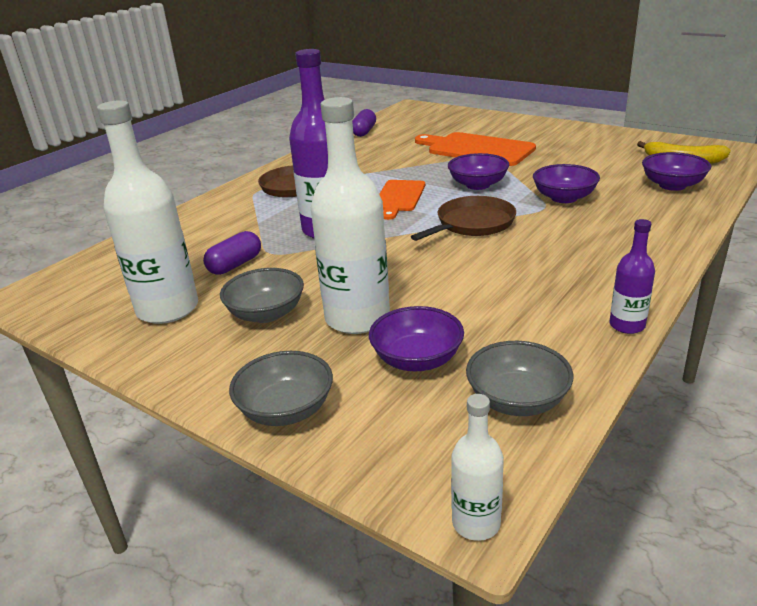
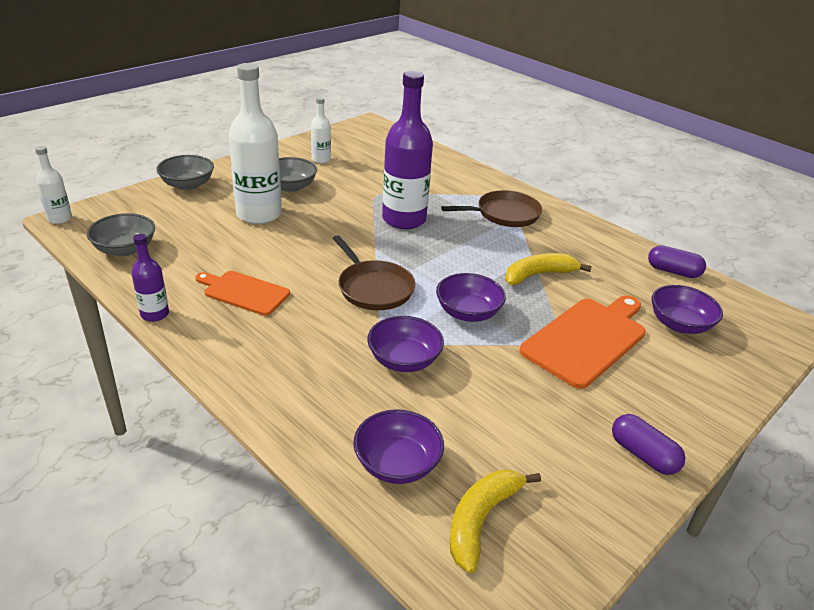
camera: 95 degrees right, 5 degrees up
(168, 309) = (321, 159): white bottle -> white bottle, size x0.49
(235, 265) = (366, 181): purple capsule -> purple capsule (643, 455)
(399, 197) = (456, 261): orange cutting board -> orange cutting board (244, 292)
(400, 168) = (538, 275): none -> yellow banana
(417, 359) = (195, 226): purple bowl -> purple bowl (679, 324)

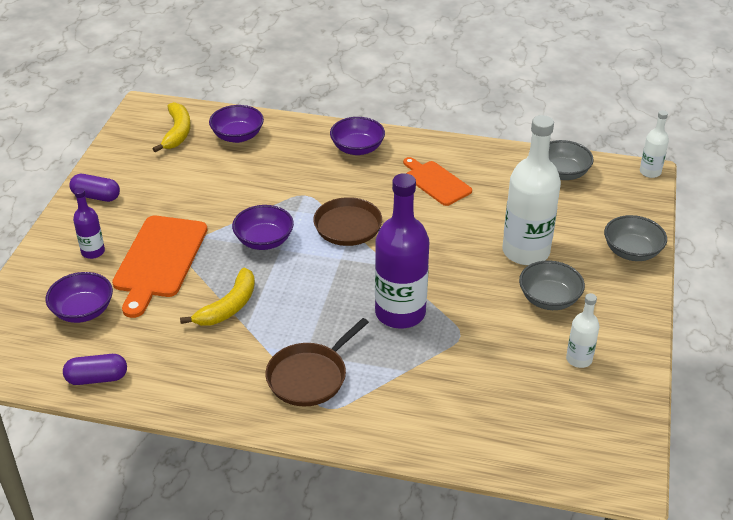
camera: 150 degrees right, 5 degrees up
(155, 314) = (466, 144): purple bottle -> purple bottle (93, 252)
(244, 292) = (436, 182): orange cutting board -> orange cutting board turned 120 degrees counterclockwise
(404, 360) = (281, 187): purple bowl -> purple bowl (357, 148)

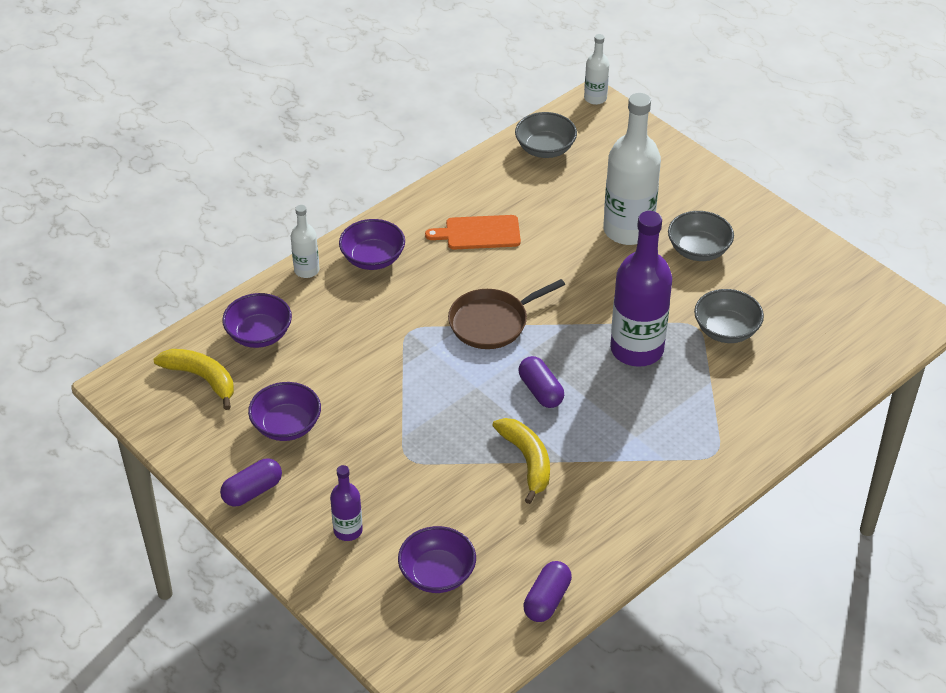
camera: 55 degrees left, 5 degrees up
(159, 260) = (410, 483): orange cutting board -> none
(264, 241) = (453, 392): purple bowl -> purple bowl (286, 426)
(306, 282) = (540, 391): none -> purple capsule
(310, 376) = (667, 447): brown pan -> none
(579, 359) = (781, 273): white bottle -> white bottle (306, 270)
(632, 251) = (684, 170): grey bowl -> grey bowl (726, 330)

